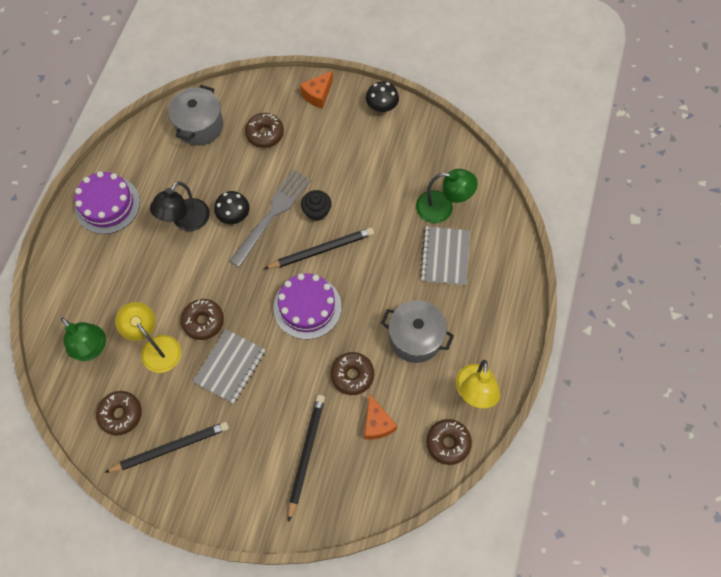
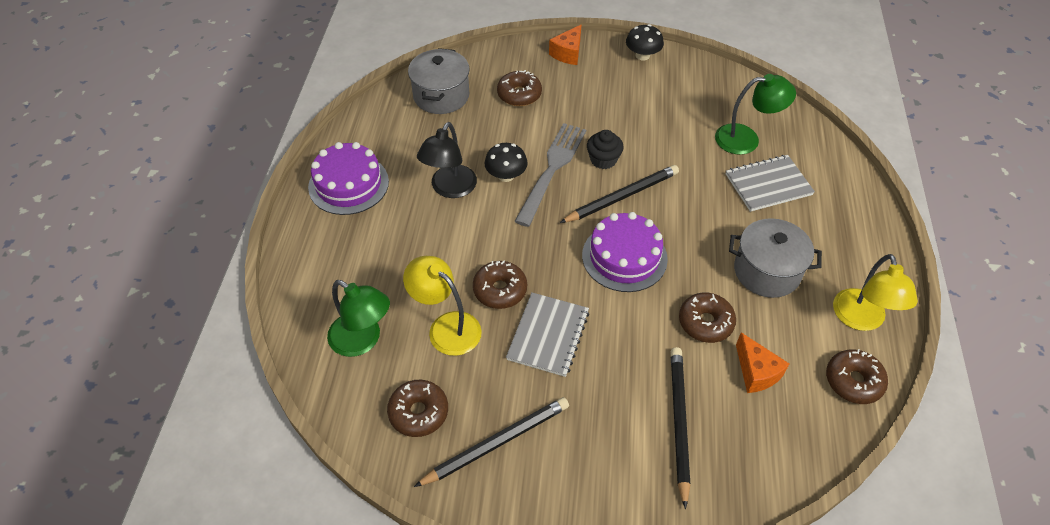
camera: 10 degrees left, 15 degrees down
(445, 256) = (768, 185): grey notebook -> grey notebook turned 75 degrees clockwise

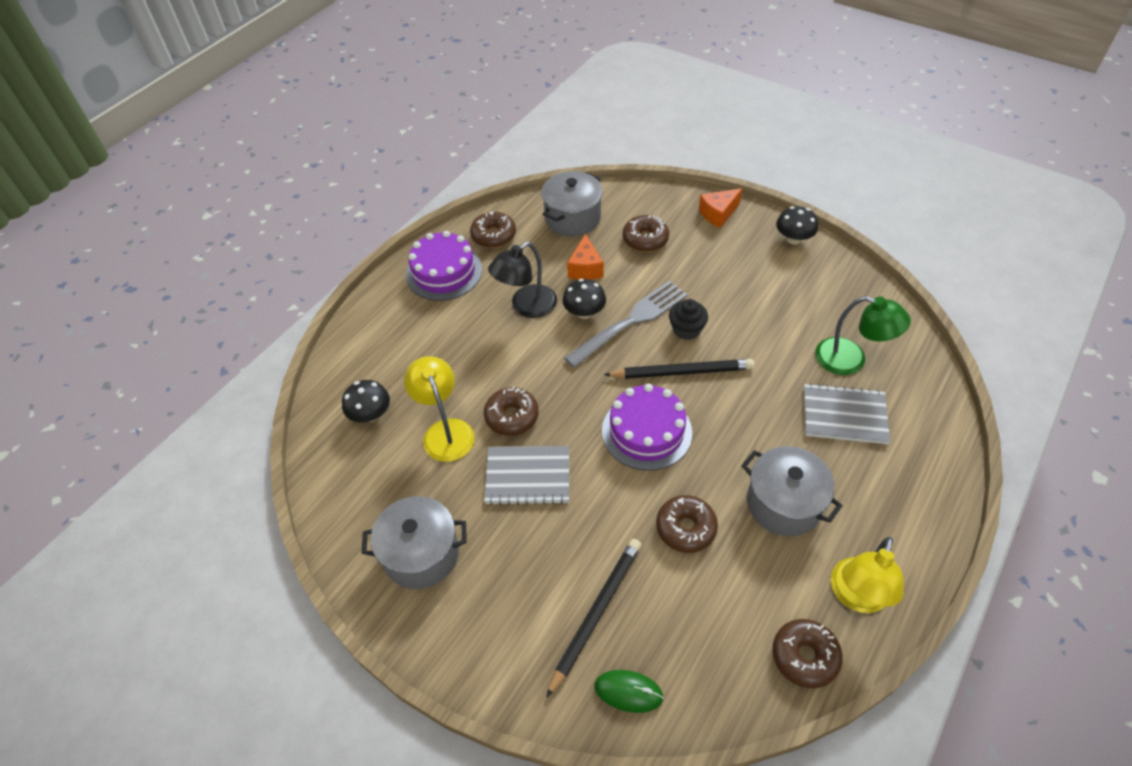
camera: 30 degrees right, 0 degrees up
(363, 340) = (370, 414): green lamp -> black mushroom
(418, 412) = (375, 497): brown donut -> brown donut (493, 236)
(496, 443) = (421, 554): black pencil -> grey pot
(548, 335) = (528, 476): grey notebook -> grey notebook turned 45 degrees clockwise
(743, 472) = (628, 691): none -> green mouse
(756, 372) = (705, 600): orange cheese -> orange cheese (585, 268)

